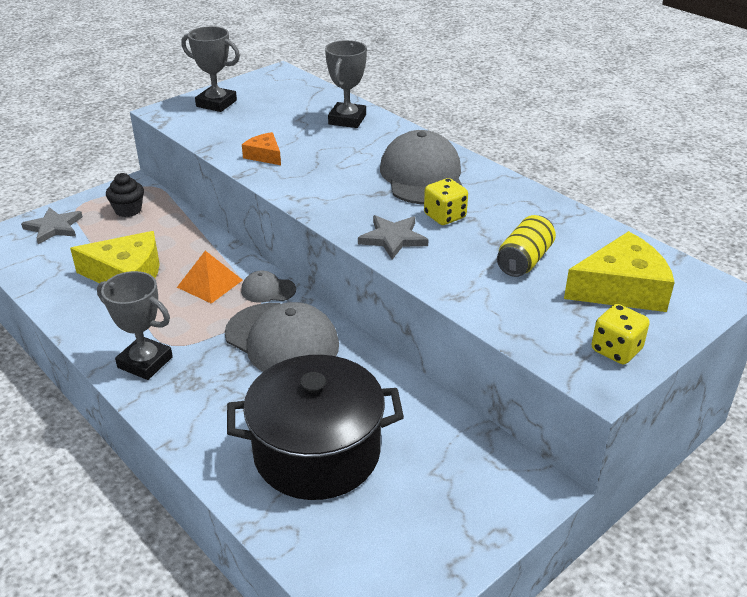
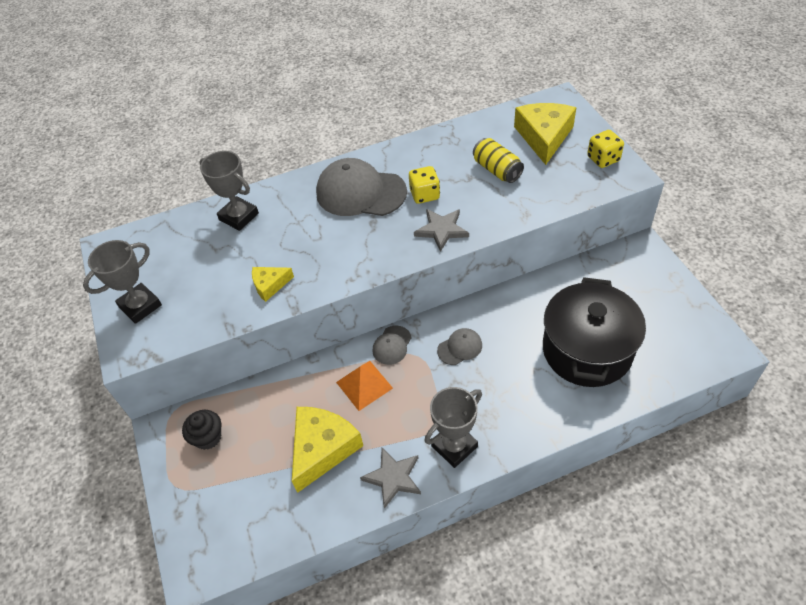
camera: 65 degrees left, 15 degrees up
(54, 227) = (203, 510): grey star -> grey star (393, 477)
(264, 155) = (270, 285): orange cheese -> yellow cheese
(282, 340) = (460, 348): grey cap -> grey cap, size x0.48

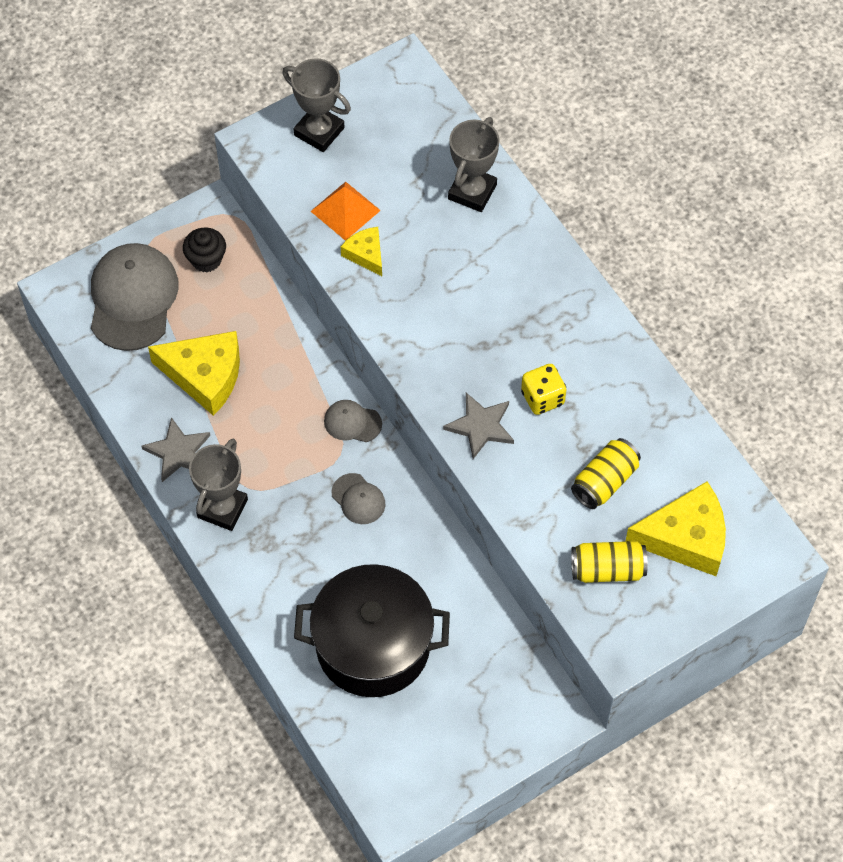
camera: 75 degrees right, 10 degrees up
(360, 192) = (535, 321): grey cap -> grey cap (133, 298)
(364, 385) = (292, 402): orange pyramid -> orange pyramid (345, 210)
(454, 446) = (222, 508): grey trophy -> grey trophy turned 75 degrees clockwise
(565, 175) = (607, 569): none -> yellow can
(603, 159) = (649, 617): yellow dice -> none

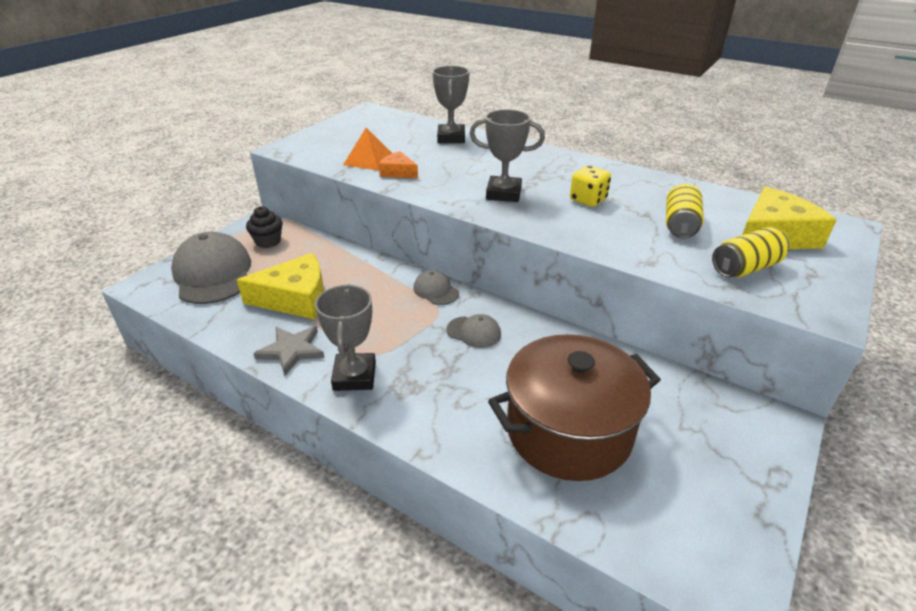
camera: 25 degrees left, 25 degrees down
(319, 131) = (328, 138): grey trophy -> grey trophy (503, 193)
(352, 422) = (435, 290): grey cap -> grey cap turned 60 degrees clockwise
(366, 254) = (398, 172): yellow cheese -> orange cheese
(373, 645) = (568, 431): black pot -> brown pot
(481, 426) = (558, 223): grey star -> none

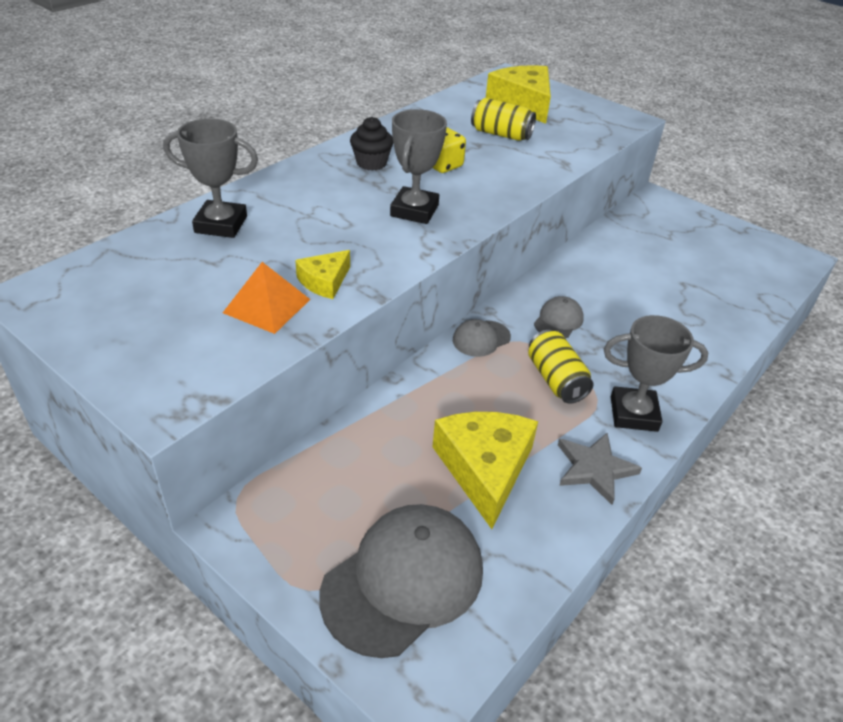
camera: 85 degrees left, 5 degrees up
(213, 274) = (403, 580): grey cap -> grey cap turned 150 degrees clockwise
(268, 241) = (315, 510): black cupcake -> black cupcake (371, 163)
(398, 172) = (324, 281): orange cheese -> yellow cheese
(568, 431) = (684, 289): brown pot -> none
(745, 268) = (573, 128): yellow can -> yellow can (555, 379)

